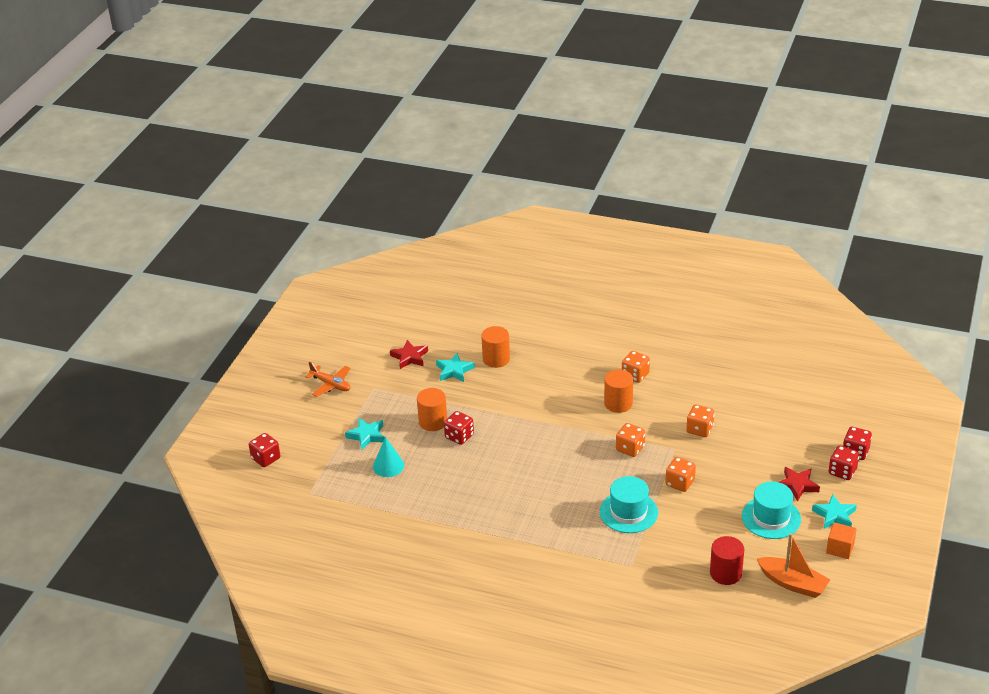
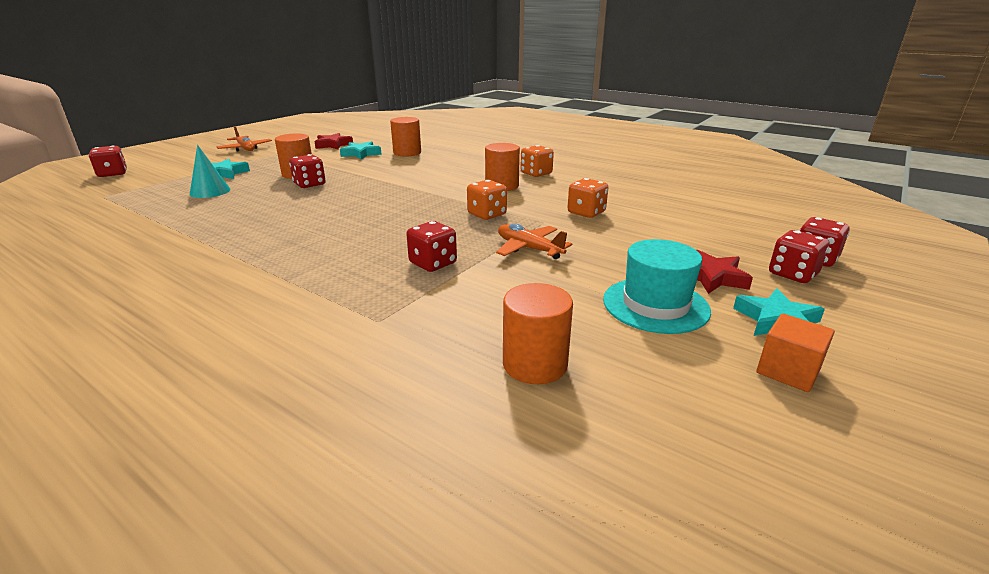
camera: 15 degrees right, 10 degrees down
(628, 512) = (433, 263): turquoise hat -> red dice
(680, 483) = (529, 249): orange dice -> orange plane
(725, 573) = (535, 364): red cylinder -> orange cylinder
(792, 583) = (671, 411): orange boat -> none

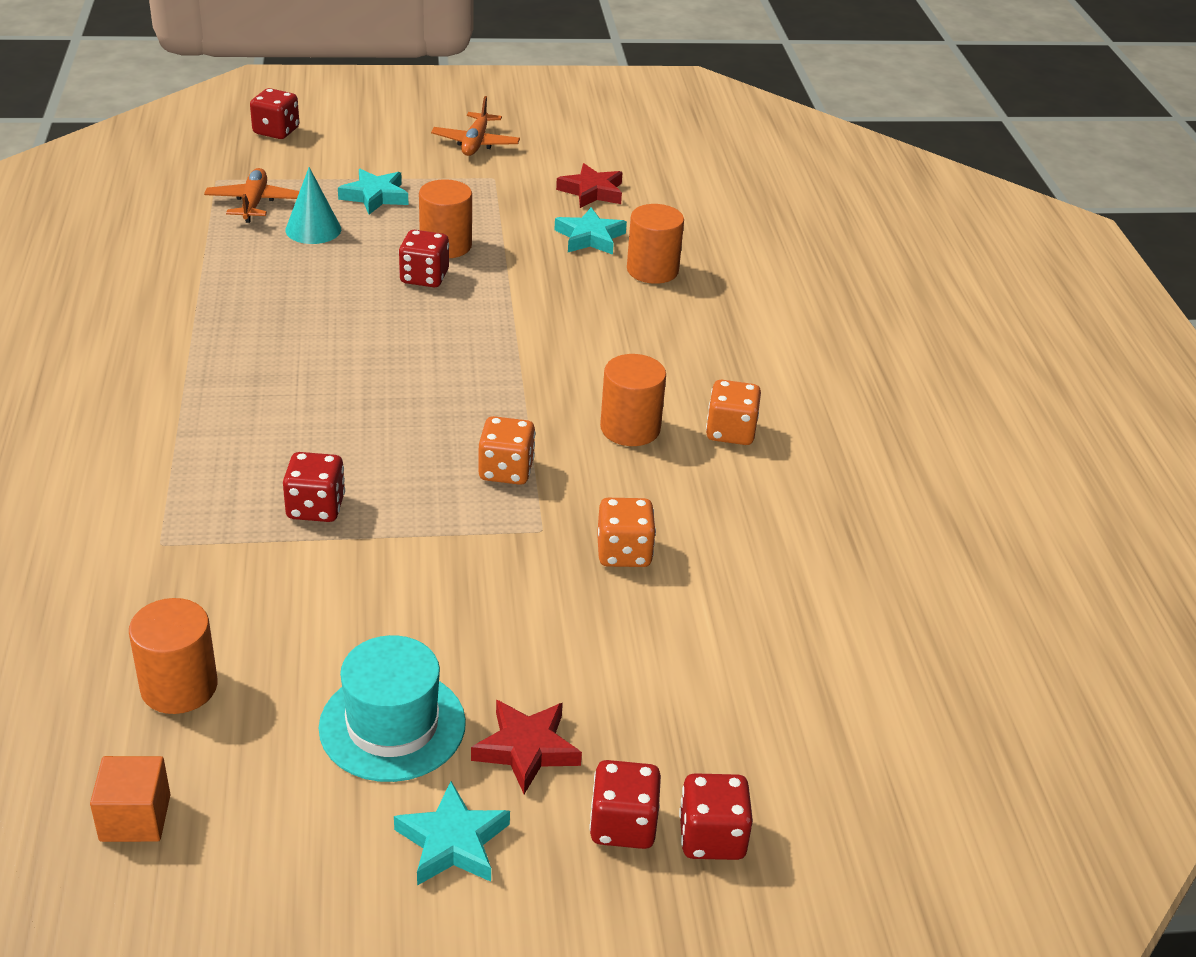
camera: 45 degrees right, 10 degrees up
(529, 249) = (438, 559): orange plane -> orange plane (254, 203)
(788, 371) = (335, 877): orange cube -> orange cube (135, 818)

